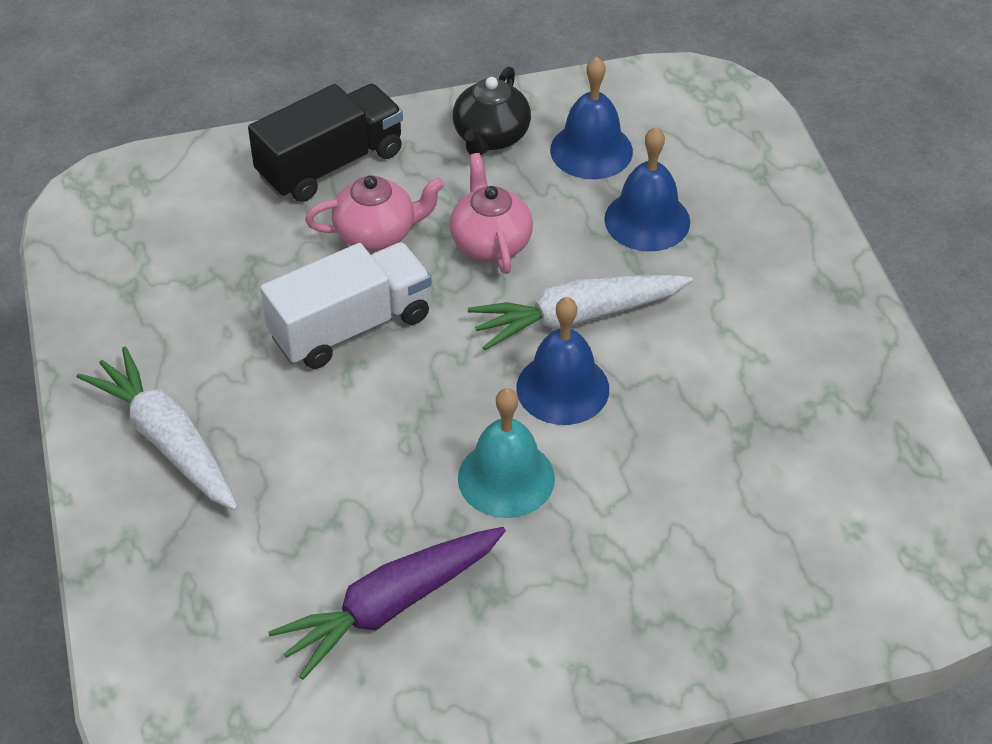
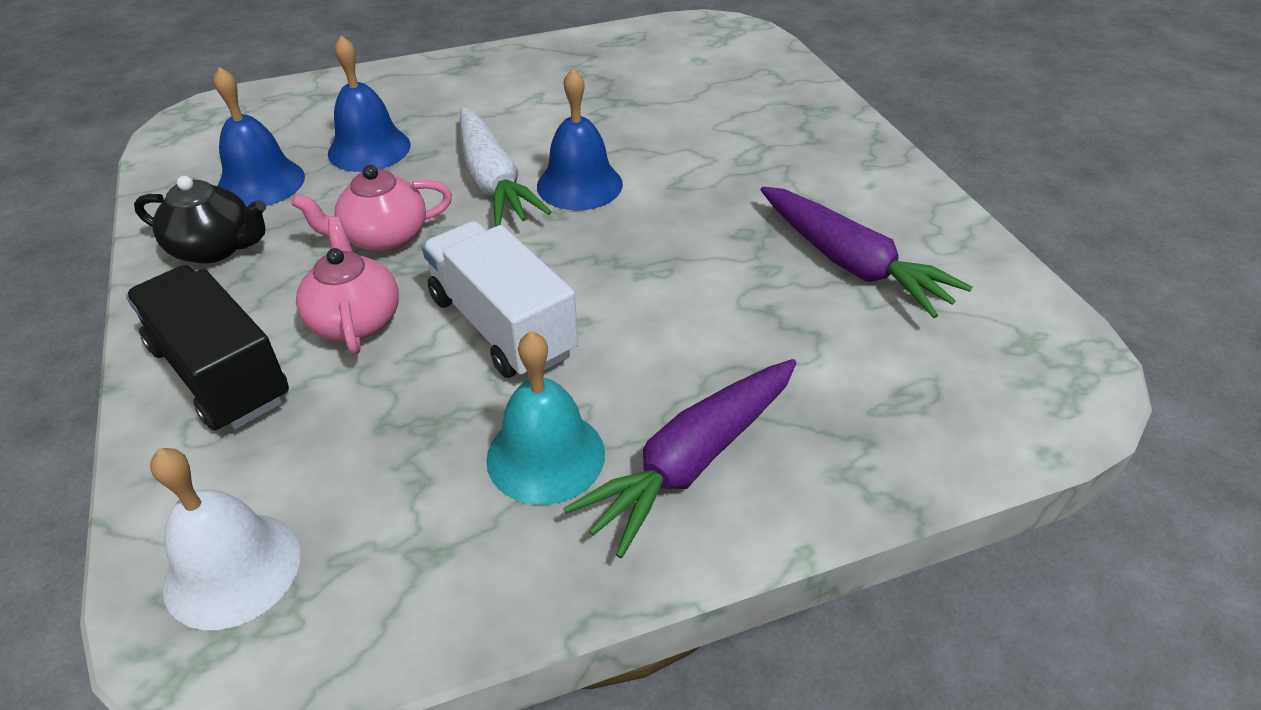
camera: 95 degrees left, 5 degrees down
(147, 197) = (232, 569): none -> white bell
(167, 441) = (692, 462): white carrot -> purple carrot
(506, 478) = (689, 209): turquoise bell -> turquoise bell (545, 456)

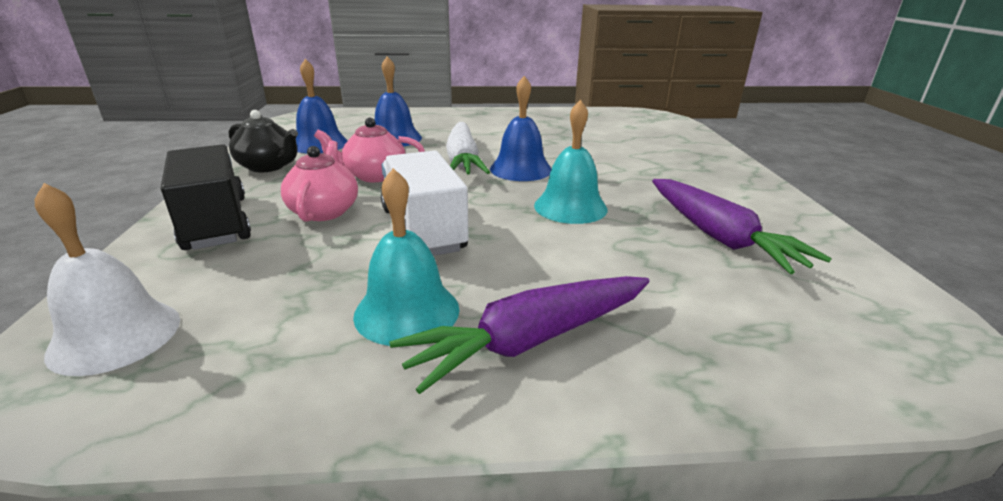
camera: 15 degrees right, 15 degrees down
(668, 247) = (570, 207): none -> turquoise bell

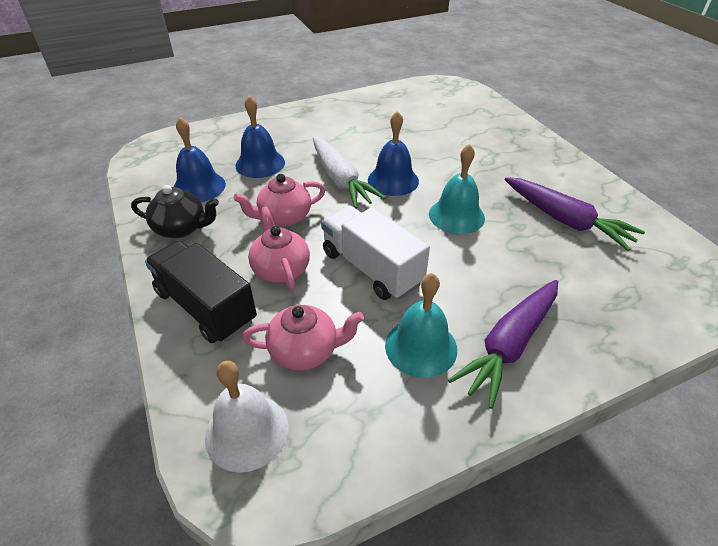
camera: 20 degrees left, 15 degrees up
(268, 281) = (305, 351): none -> pink teapot

